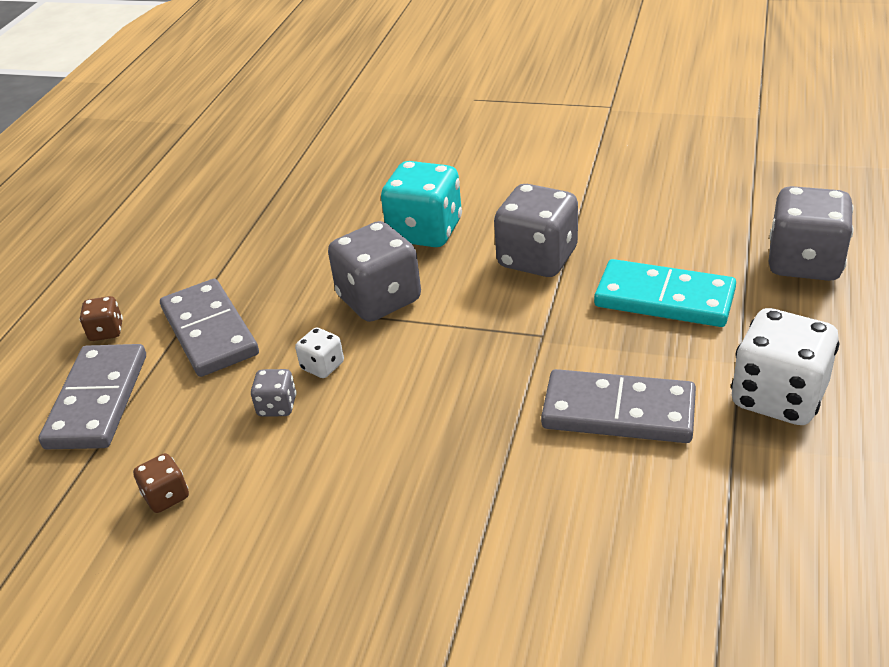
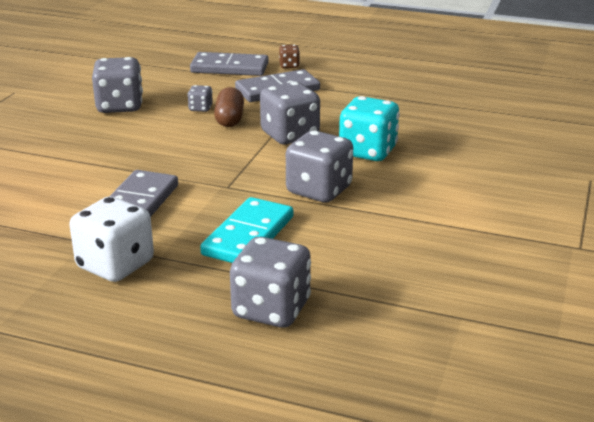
camera: 90 degrees right, 10 degrees down
(166, 496) = (148, 86): brown dice -> none
(259, 517) = (120, 106): none -> grey dice
(322, 366) = (229, 119): white dice -> brown capsule

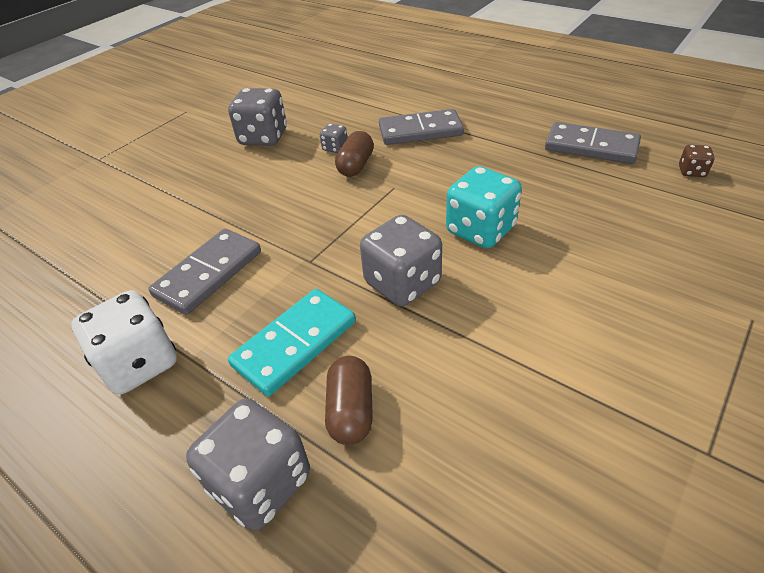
camera: 20 degrees right, 15 degrees up
(229, 68) = (386, 99): grey domino -> grey domino (591, 147)
(289, 66) = (445, 101): brown dice -> brown dice (691, 171)
(290, 135) = (406, 195): grey dice -> none
(319, 264) = (351, 410): none -> brown capsule

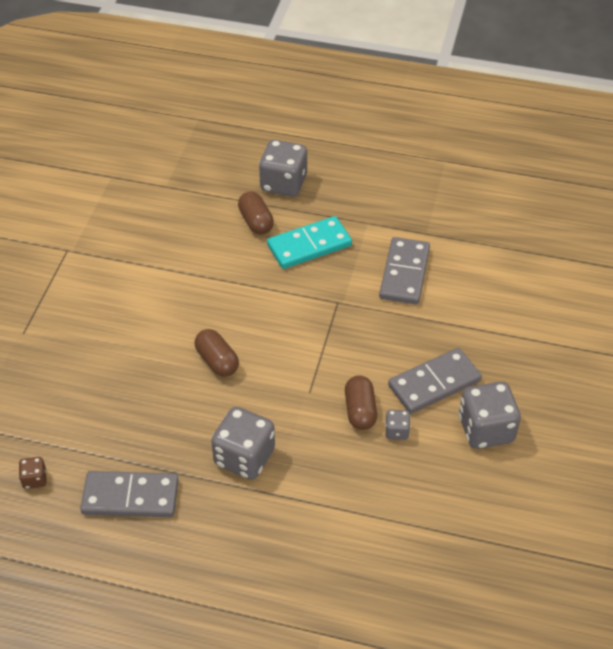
camera: 155 degrees right, 5 degrees up
(140, 363) = (395, 212): white dice -> none
(295, 343) = (309, 245): turquoise domino -> turquoise domino turned 45 degrees clockwise
(402, 283) = (260, 301): grey dice -> grey dice (244, 457)
(420, 131) = (319, 482): grey domino -> grey domino (434, 383)
(480, 230) = (217, 361): turquoise dice -> brown capsule

